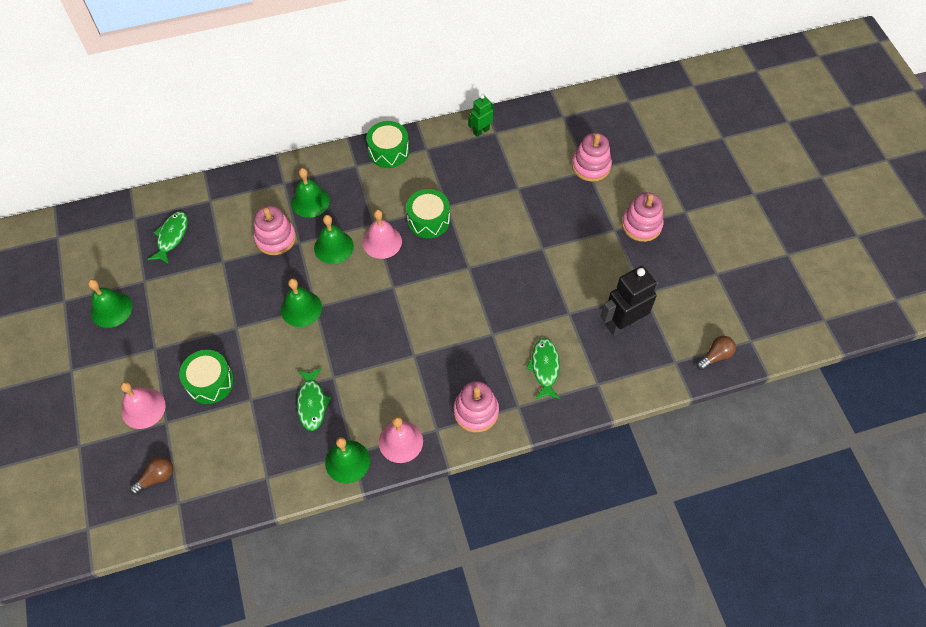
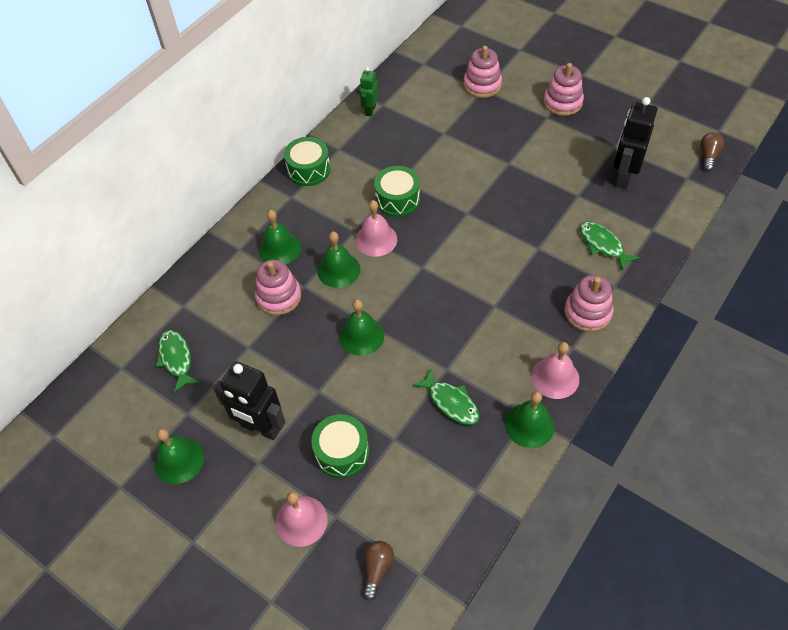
camera: 35 degrees left, 5 degrees down
(177, 325) = (260, 428): none -> black robot

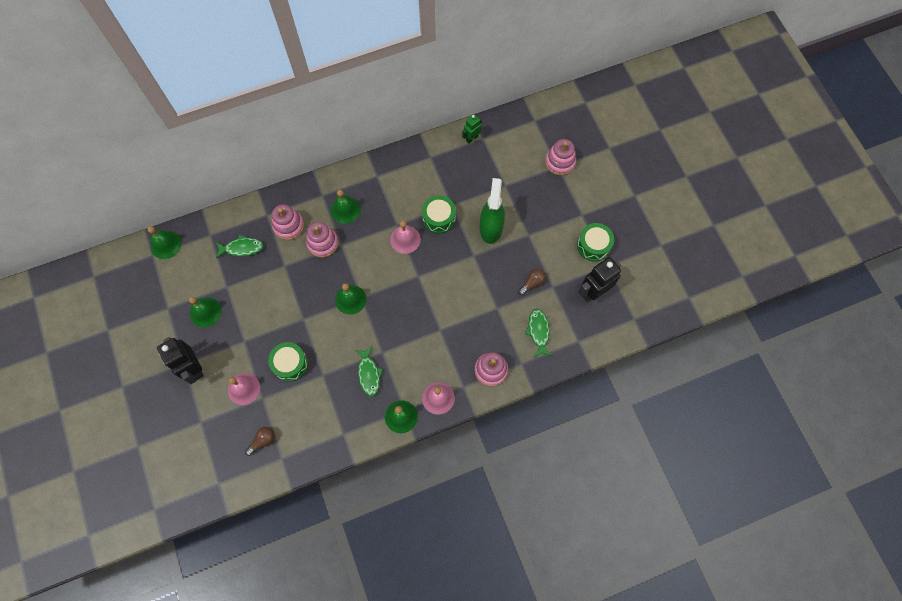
camera: 30 degrees right, 15 degrees up
(176, 359) = (242, 248): green fish -> green fish turned 75 degrees clockwise
(260, 428) = (258, 321): black robot -> black robot (194, 368)
(308, 169) = (401, 162): green drum -> green drum (593, 246)
(338, 270) = (368, 246): green bell -> green bell (165, 245)
(463, 178) = (491, 228): none -> green spray bottle
(562, 102) = (602, 209): pink stacking toy -> pink stacking toy (288, 226)
(708, 156) = (663, 312): brown light bulb -> brown light bulb (532, 283)

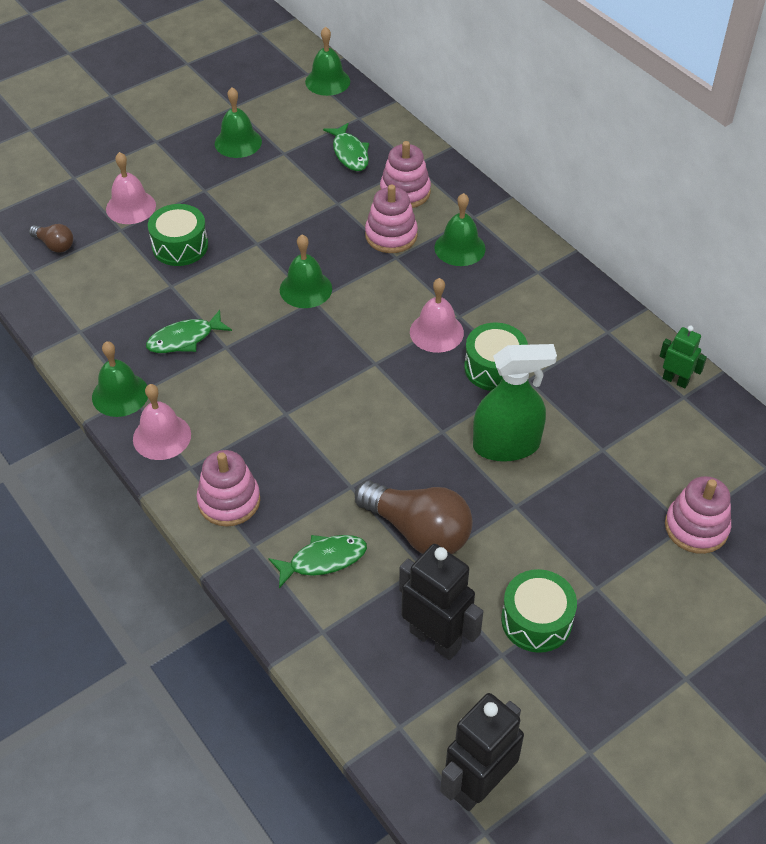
camera: 75 degrees right, 20 degrees down
(194, 368) = (151, 152): black robot -> black robot (478, 784)
(532, 283) = (418, 531): brown light bulb -> brown light bulb, size x2.01

